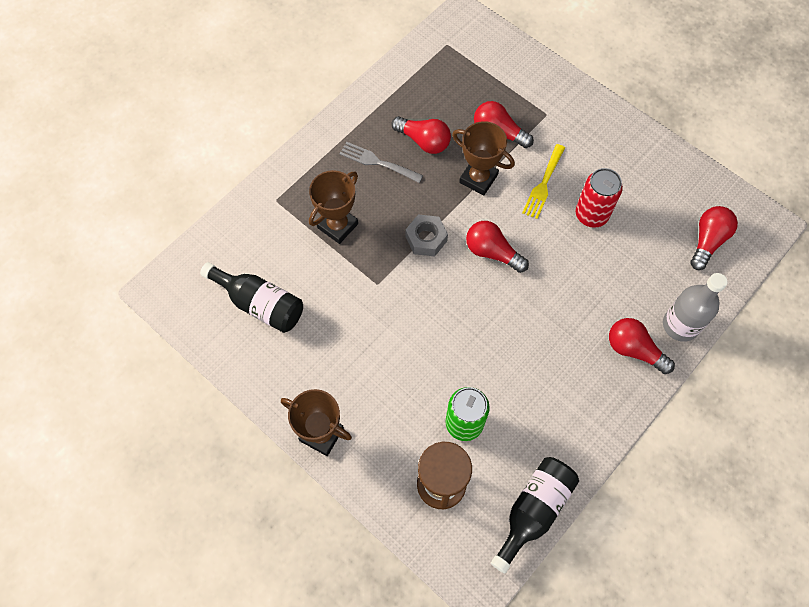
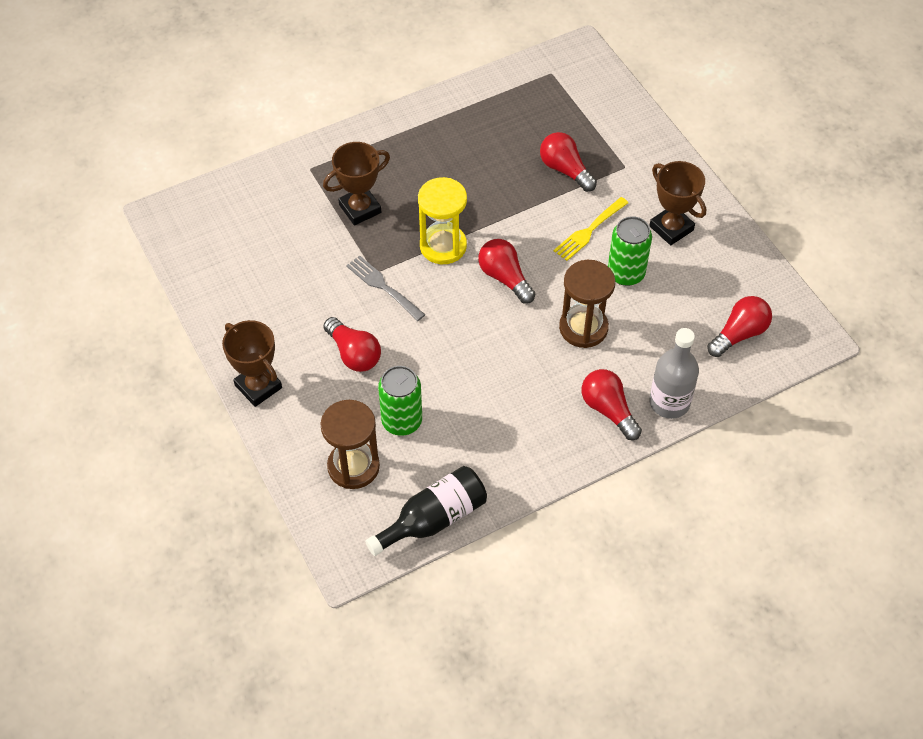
camera: 20 degrees right, 10 degrees down
(260, 304) = (252, 256): black bottle -> none
(377, 162) = (427, 163): grey fork -> grey fork (383, 286)
(424, 141) = (483, 156): red light bulb -> red light bulb (354, 354)
(426, 239) = (443, 246): grey nut -> yellow hourglass
(478, 178) = (523, 206): brown trophy -> brown trophy (671, 228)
(579, 278) = (583, 328): none -> brown hourglass
(591, 215) = (626, 273): red can -> green can

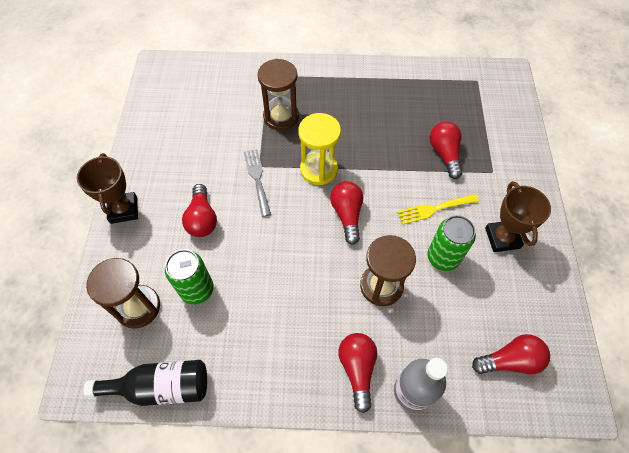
camera: 30 degrees right, 5 degrees up
(360, 209) = (281, 117): brown trophy -> brown hourglass

